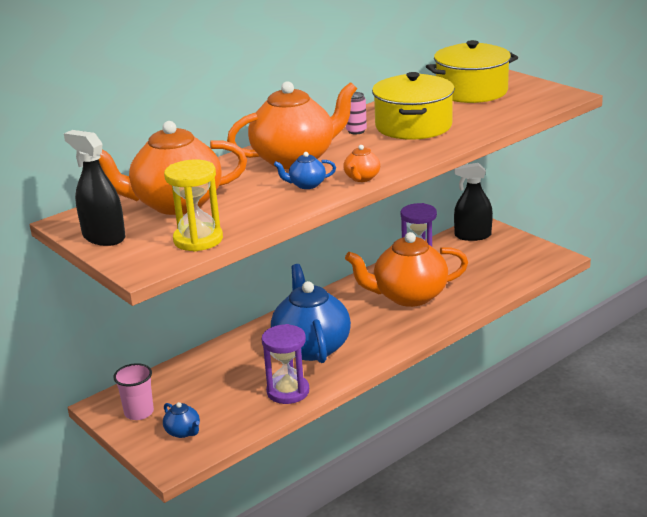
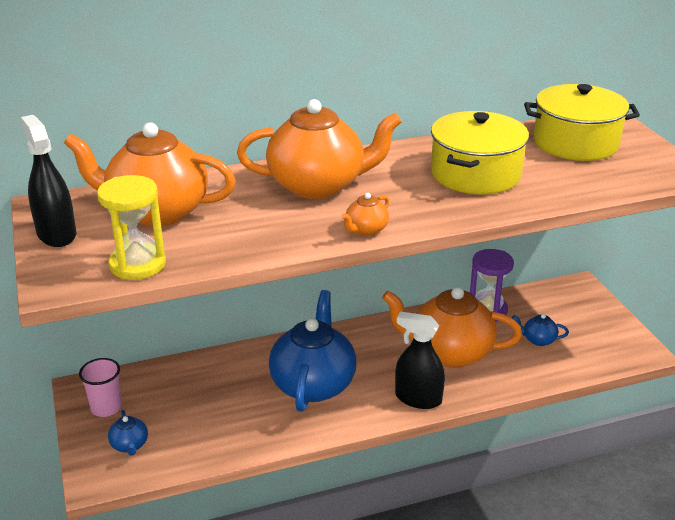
camera: 20 degrees right, 5 degrees up
(288, 391) = (256, 431): purple hourglass -> none
(306, 185) = (302, 223): blue teapot -> blue teapot (538, 340)
(356, 131) = (409, 165): pink can -> none
(472, 235) = (563, 296): black spray bottle -> black spray bottle (418, 398)

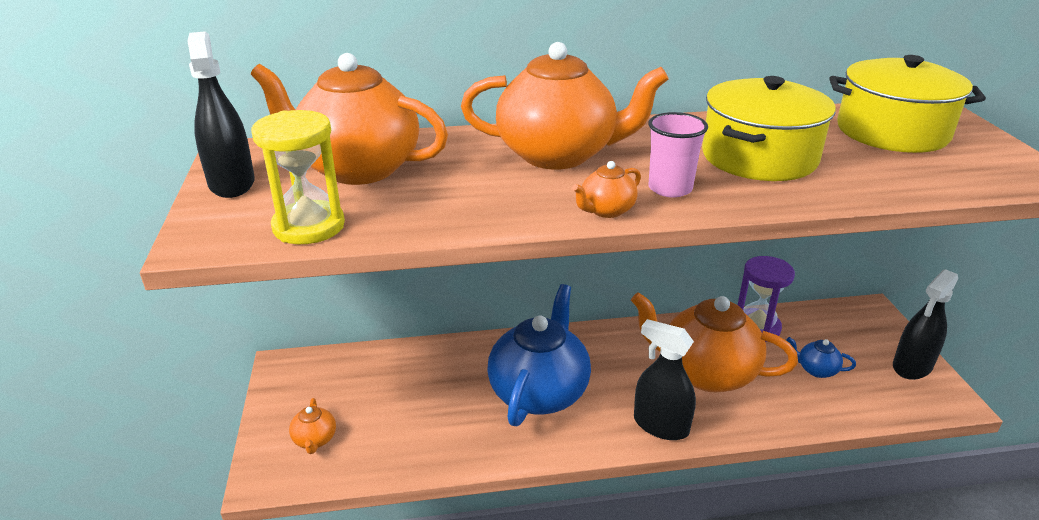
camera: 10 degrees right, 0 degrees up
(106, 407) = (302, 391): pink cup -> pink cup (670, 188)
(130, 445) = (315, 440): blue teapot -> orange teapot
(613, 328) = (912, 366): none -> black spray bottle

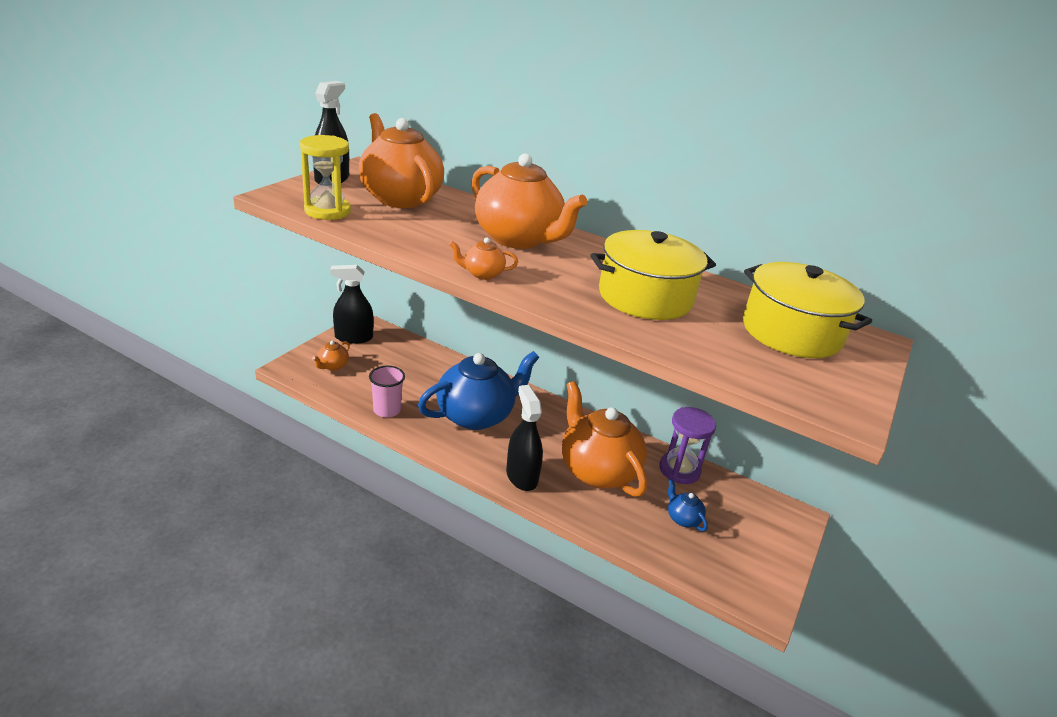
camera: 35 degrees right, 0 degrees up
(670, 188) = (545, 283): pink cup -> pink cup (387, 410)
(912, 366) = (768, 565): black spray bottle -> black spray bottle (353, 337)

